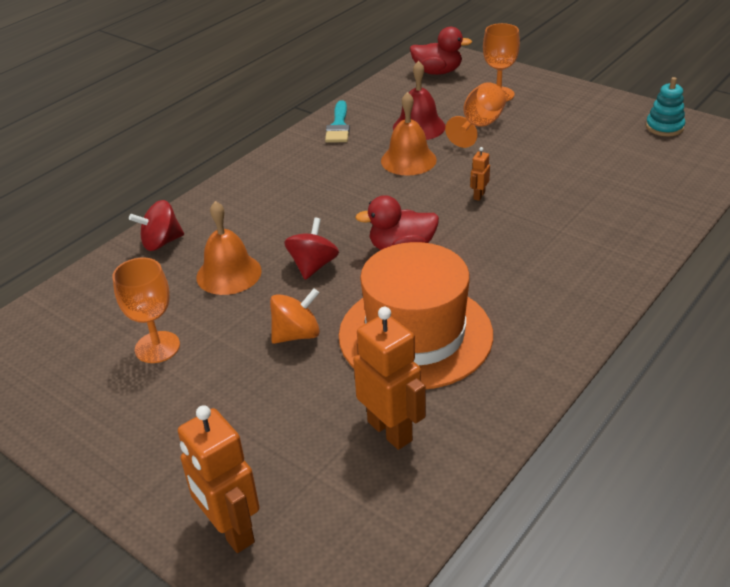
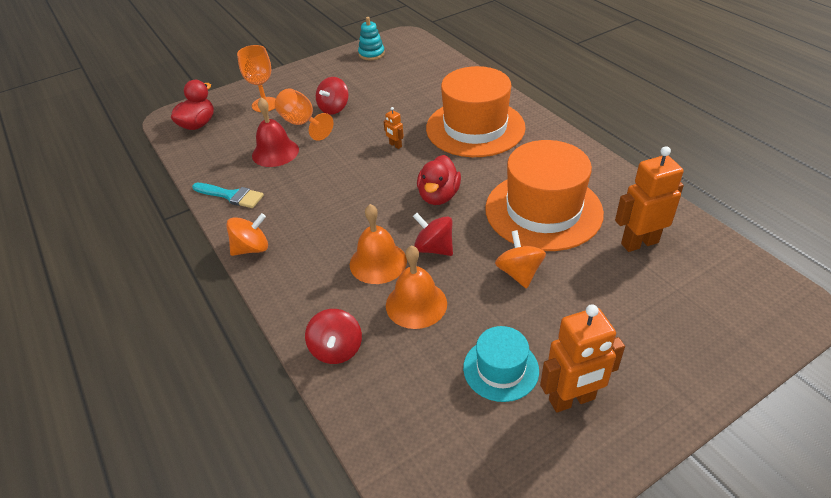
camera: 70 degrees left, 5 degrees up
(157, 347) = (501, 369): orange goblet -> turquoise hat
(231, 531) = (726, 344): orange robot -> orange robot (572, 400)
(271, 160) = (251, 248): none -> orange spinning top
(408, 160) = (320, 168): orange bell -> orange bell (378, 262)
(523, 136) = (334, 108): none -> red spinning top
(556, 245) = (475, 128): none -> orange hat

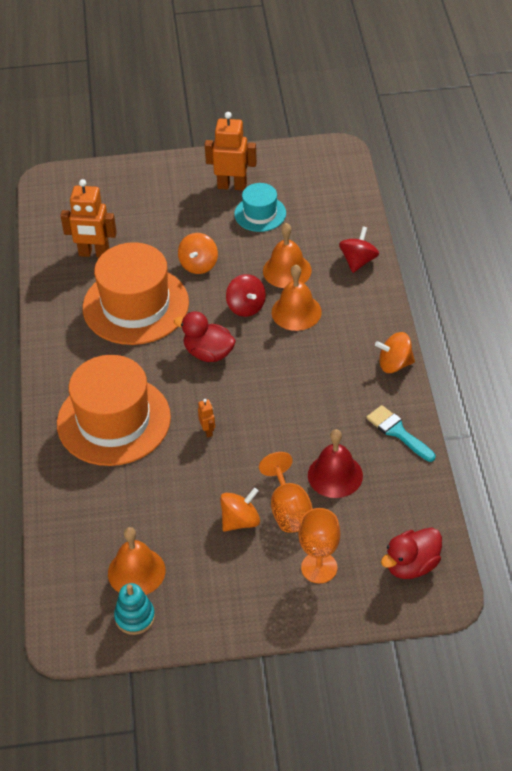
camera: 155 degrees left, 5 degrees up
(334, 108) = (240, 521): red spinning top -> orange spinning top
(386, 69) = (136, 571): none -> orange bell
(438, 196) = (208, 353): red duck -> red duck turned 105 degrees counterclockwise

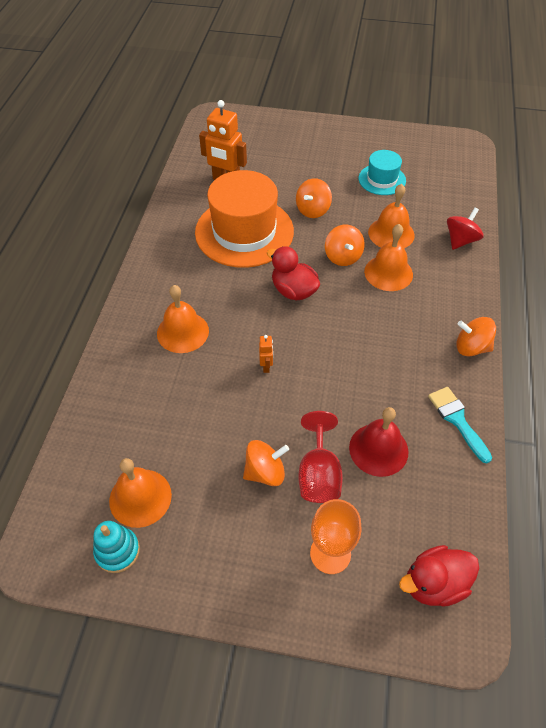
camera: 15 degrees right, 5 degrees up
(114, 420) = (182, 332): orange hat -> orange bell
(232, 186) = (365, 151): orange robot -> none
(246, 307) = (343, 257): red spinning top -> orange spinning top
(289, 510) = (319, 474): orange goblet -> red goblet

